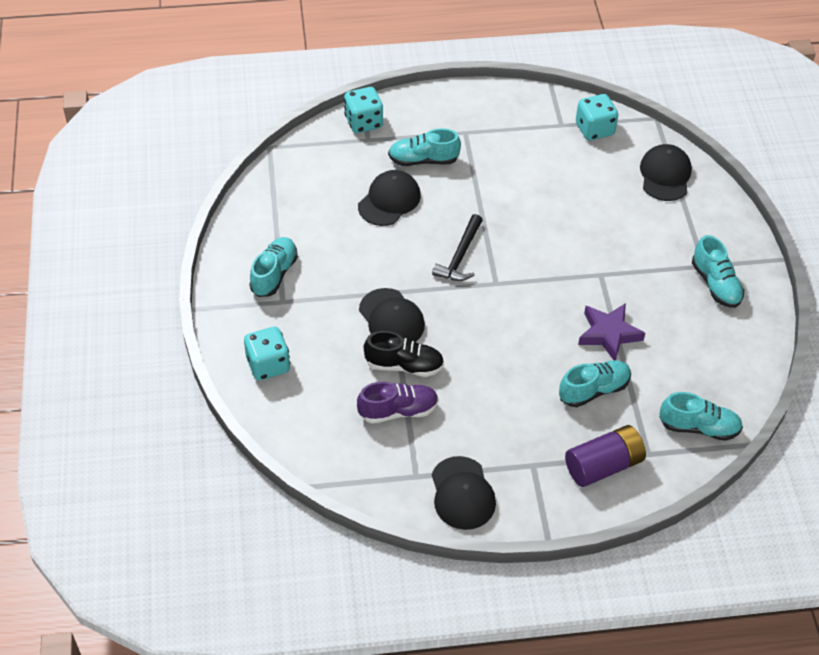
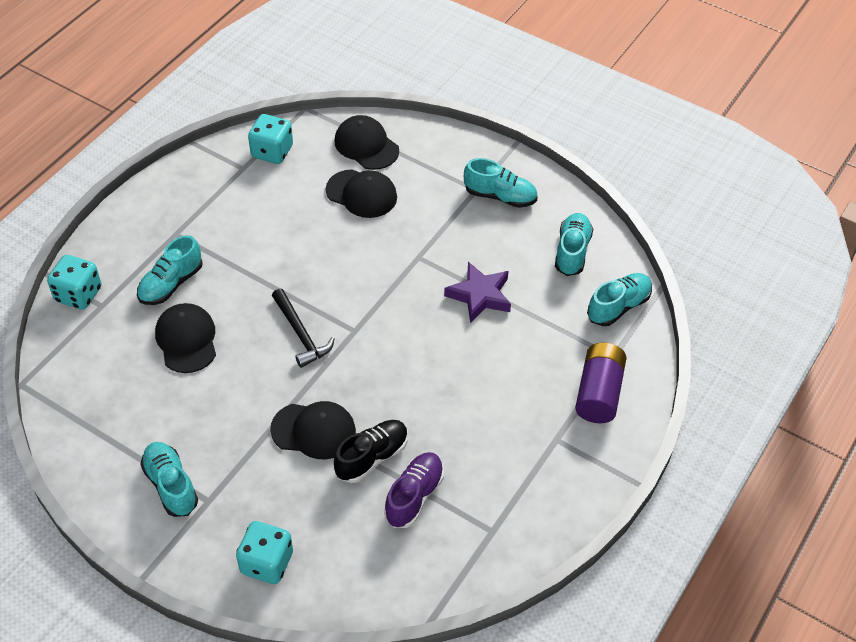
camera: 50 degrees left, 0 degrees up
(462, 493) = (539, 510): black cap -> black cap (361, 194)
(593, 390) = (523, 346): turquoise shoe -> turquoise shoe (572, 252)

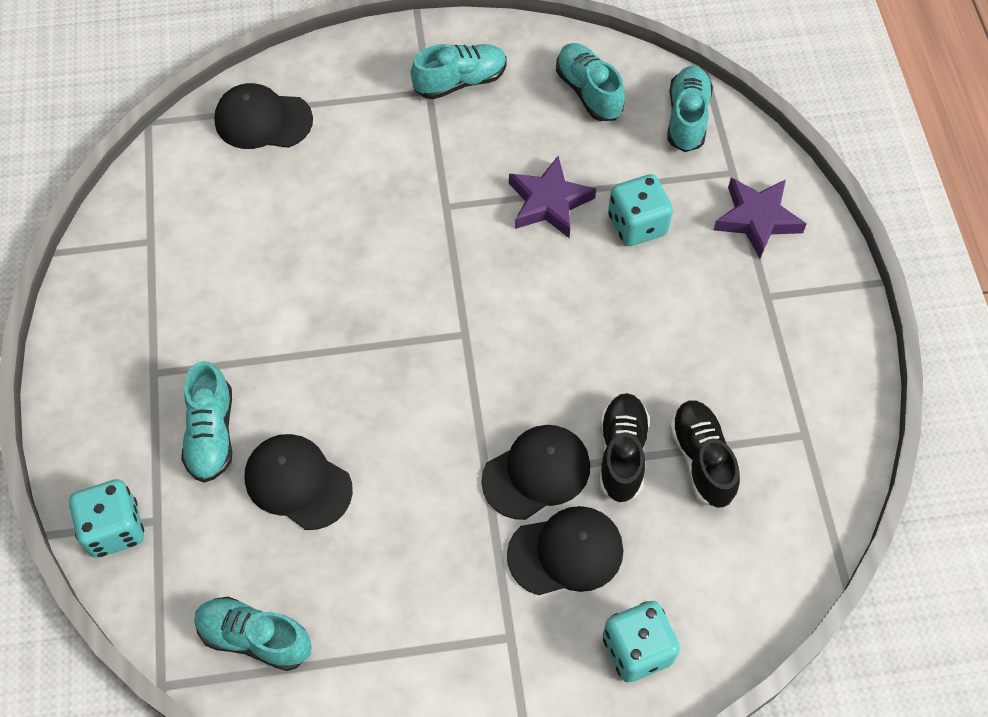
camera: 40 degrees left, 10 degrees up
(171, 485) = (454, 654): turquoise shoe -> turquoise shoe (255, 638)
(272, 152) = (164, 199): turquoise dice -> turquoise dice (637, 225)
(301, 334) = (415, 381): black hammer -> none
(361, 194) = (315, 178): black cap -> black cap (566, 552)
(414, 496) = (702, 460): purple shoe -> black shoe
(599, 393) = (757, 219): purple battery -> purple star

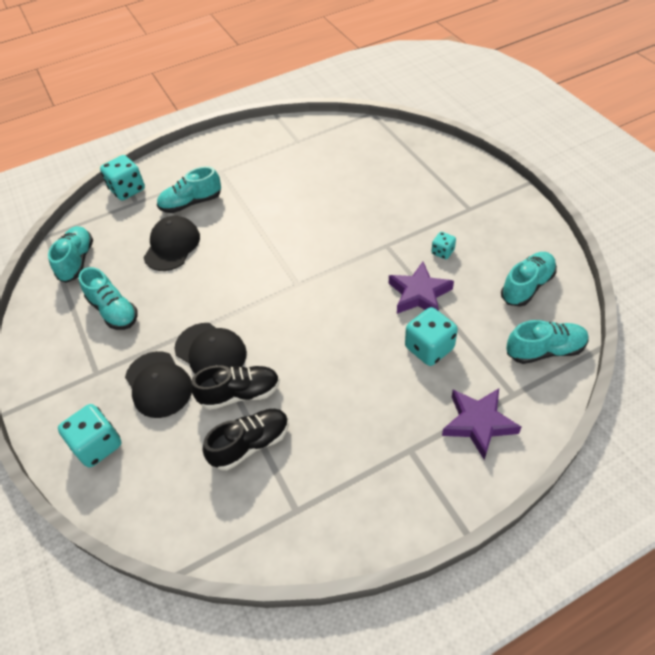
camera: 75 degrees right, 10 degrees down
(263, 120) = (400, 151): black cap -> none
(460, 81) = (487, 220): turquoise shoe -> turquoise shoe (114, 311)
(491, 150) = (442, 252): none -> turquoise dice

